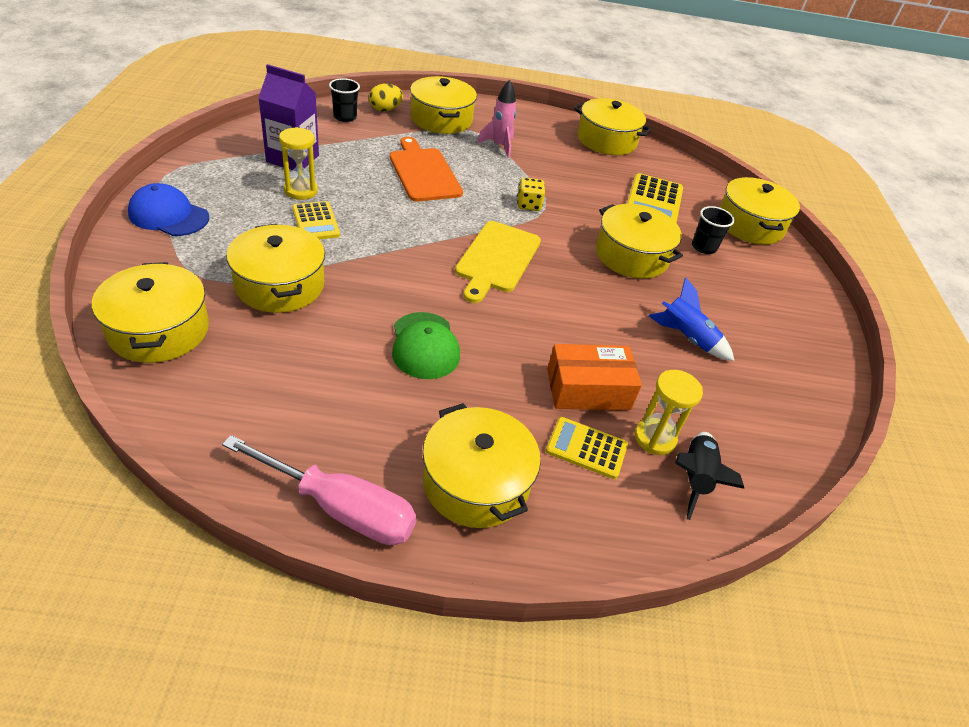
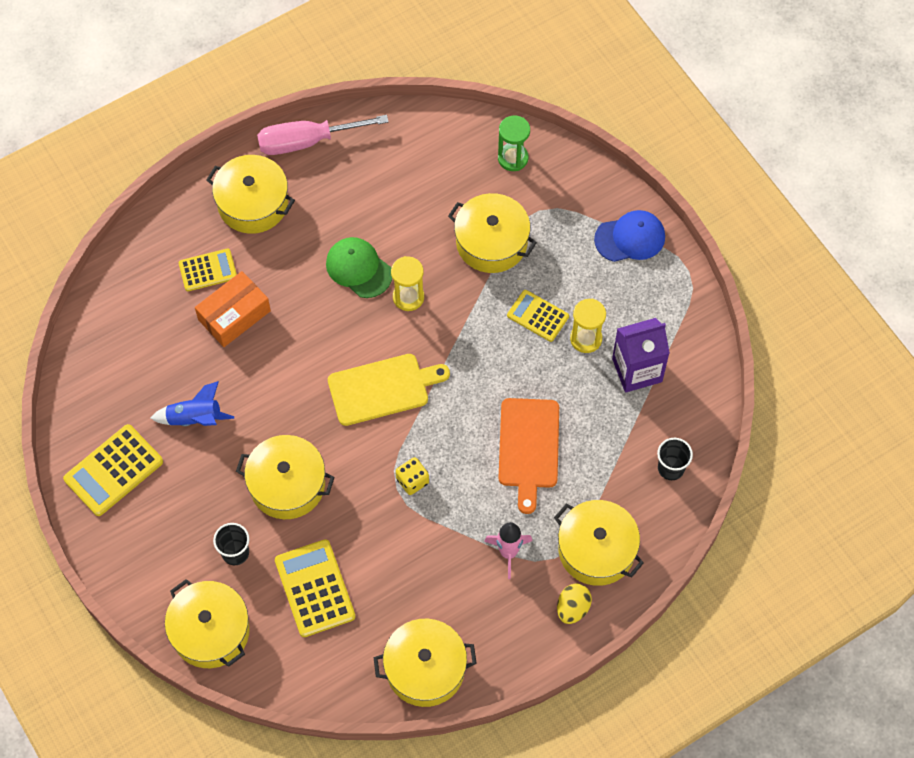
camera: 150 degrees right, 20 degrees up
(159, 330) = (513, 158): yellow pot -> green hourglass
(385, 109) = (655, 516): yellow egg -> yellow egg (572, 608)
(424, 173) = (528, 447): orange cutting board -> orange cutting board turned 60 degrees clockwise
(497, 259) = (382, 389): yellow cutting board -> yellow cutting board turned 90 degrees clockwise
(654, 438) = (171, 309): yellow hourglass -> yellow hourglass (408, 297)
(695, 478) = (133, 297): black rocket -> none
(789, 349) = (113, 470): none -> yellow calculator

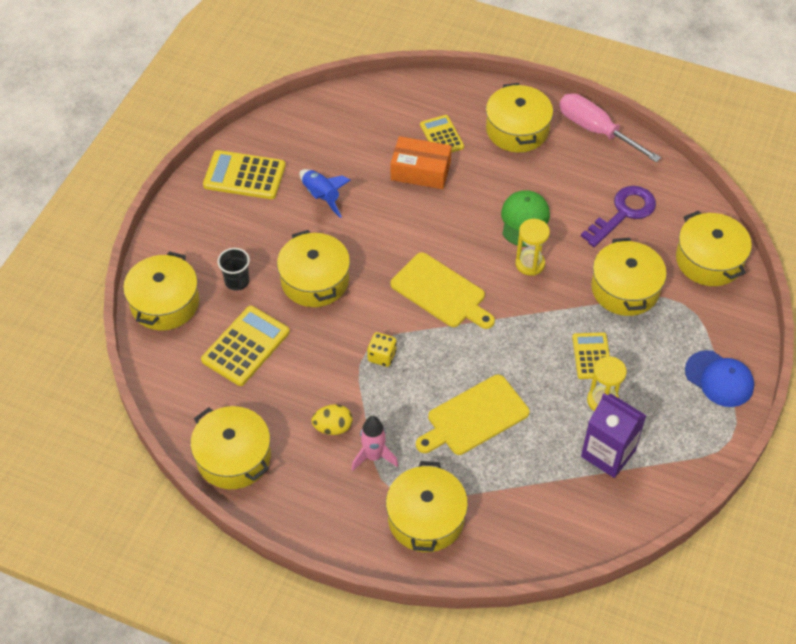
camera: 55 degrees right, 10 degrees down
(208, 270) = (441, 136): yellow calculator -> yellow calculator turned 150 degrees counterclockwise
(414, 186) = (623, 213): none -> purple key
(513, 158) = (709, 260): green hourglass -> yellow pot
(528, 447) = (474, 417): orange cutting board -> yellow cutting board
(572, 608) = (361, 531): yellow egg -> yellow egg (333, 427)
(671, 468) = (543, 531): black cup -> none

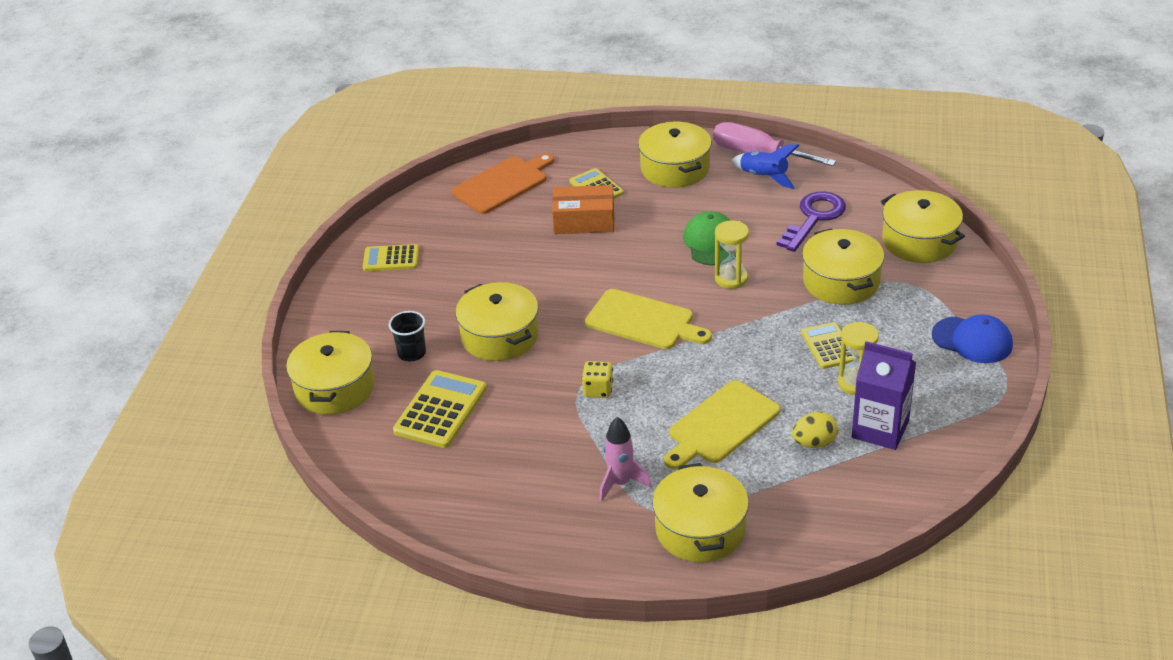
camera: 10 degrees left, 15 degrees down
(233, 457) = (459, 516): yellow pot -> none
(244, 175) = (391, 259): yellow calculator -> yellow calculator, size x0.64
(321, 196) = (483, 262): blue rocket -> blue rocket (764, 177)
(333, 427) = (565, 465): yellow egg -> yellow egg (814, 443)
(361, 114) = (503, 184): none -> orange cutting board

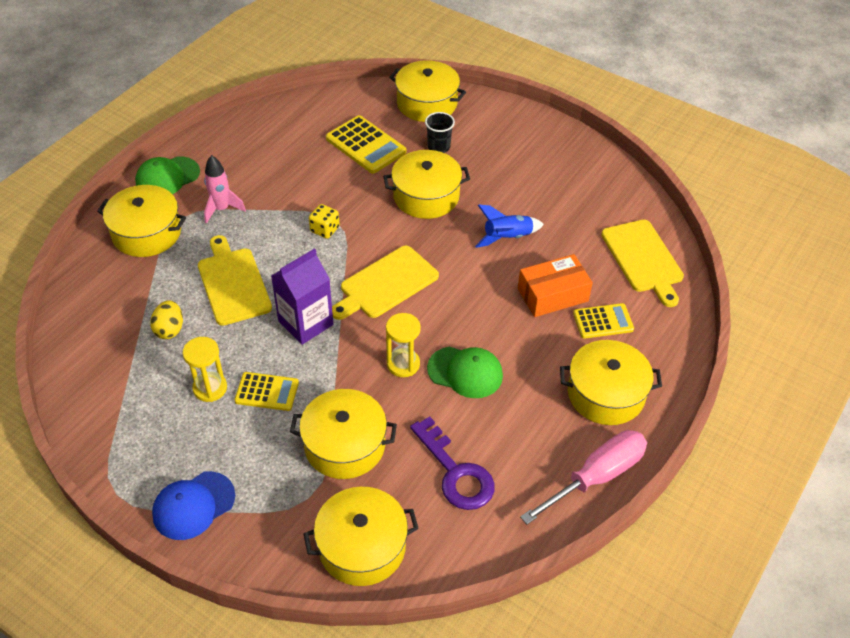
camera: 110 degrees right, 10 degrees up
(391, 259) = (566, 164): yellow calculator -> none
(503, 184) = (643, 259): orange cutting board -> yellow cutting board
(584, 221) = (552, 295): orange box -> orange box turned 45 degrees clockwise
(599, 558) = (167, 177): none -> green cap
(764, 177) = (552, 463): blue rocket -> blue rocket (507, 238)
(880, 429) = (149, 378): purple carton -> purple carton (305, 323)

